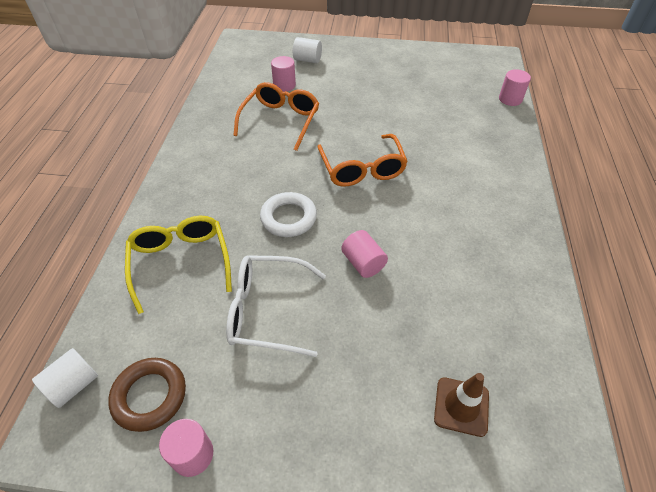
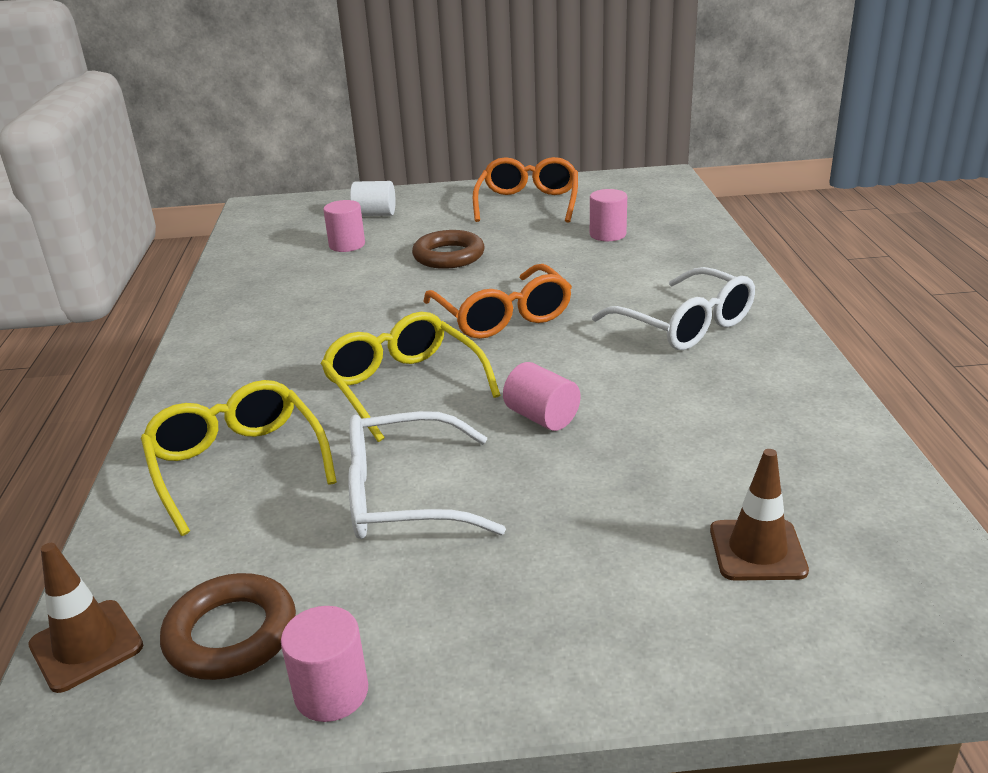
camera: 10 degrees left, 20 degrees down
(74, 385) = (86, 645): white cylinder -> brown traffic cone
(280, 120) = (354, 283): orange glasses -> orange glasses (528, 203)
(288, 218) = (403, 386): white ring -> yellow glasses
(343, 107) = (448, 256): none -> brown ring
(473, 200) = (685, 325): none -> white glasses
(510, 99) = (697, 215): pink cylinder -> pink cylinder (607, 234)

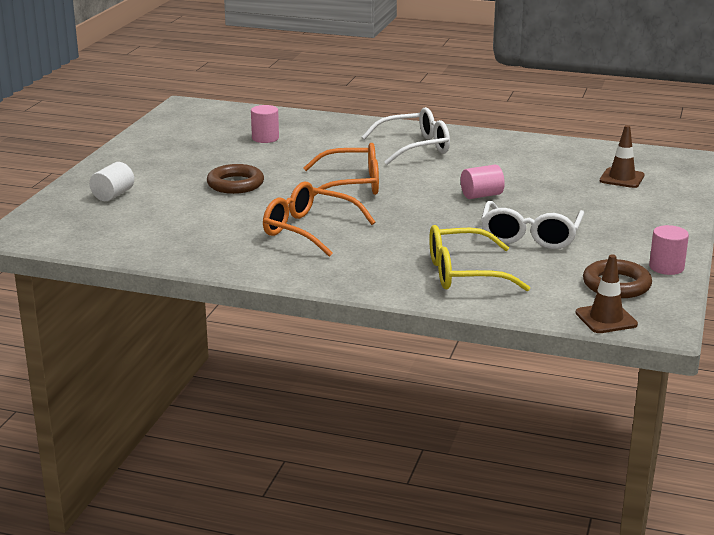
camera: 70 degrees left, 5 degrees down
(347, 245) = (165, 211): pink cylinder -> none
(403, 386) = (413, 221): yellow glasses -> none
(528, 203) = (172, 147): orange glasses -> orange glasses (308, 230)

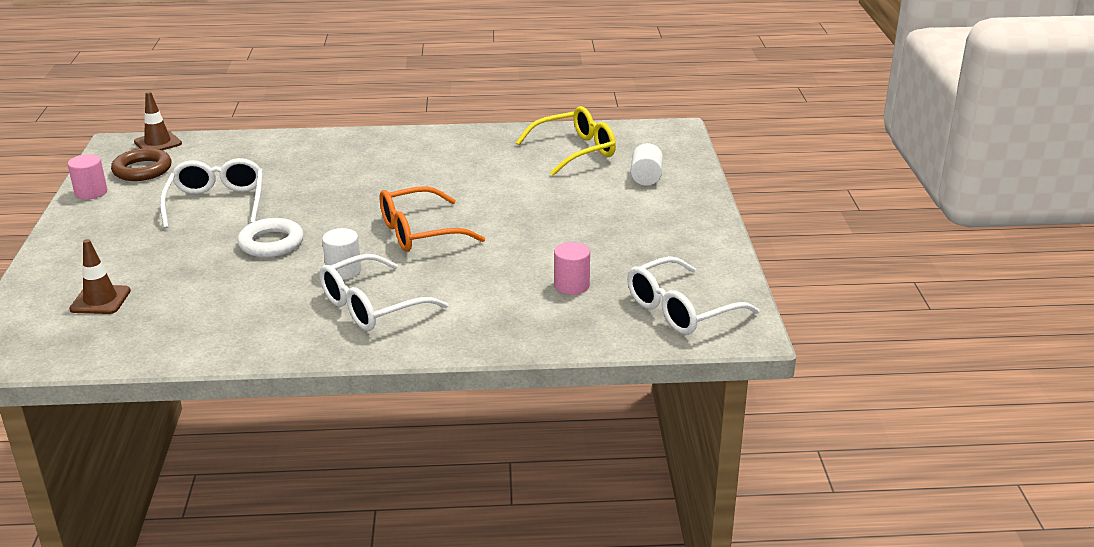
camera: 160 degrees right, 5 degrees up
(209, 118) = (680, 310): none -> white glasses
(235, 184) = (542, 211): brown ring -> none
(308, 230) = (429, 174): orange glasses -> none
(427, 169) = (343, 271): none -> white cylinder
(463, 273) = (275, 159): yellow glasses -> yellow glasses (575, 151)
(481, 195) = (271, 243): pink cylinder -> white ring

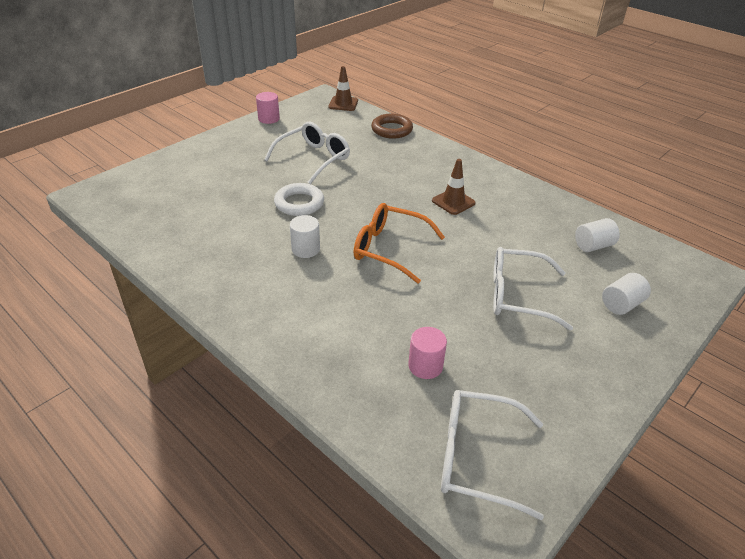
camera: 45 degrees right, 10 degrees up
(100, 300) = (173, 189): brown traffic cone -> brown traffic cone (453, 202)
(142, 170) = (311, 117): brown ring -> brown ring (392, 130)
(371, 306) = (281, 288): white glasses -> white glasses (517, 295)
(575, 151) = (593, 246): yellow glasses -> white cylinder

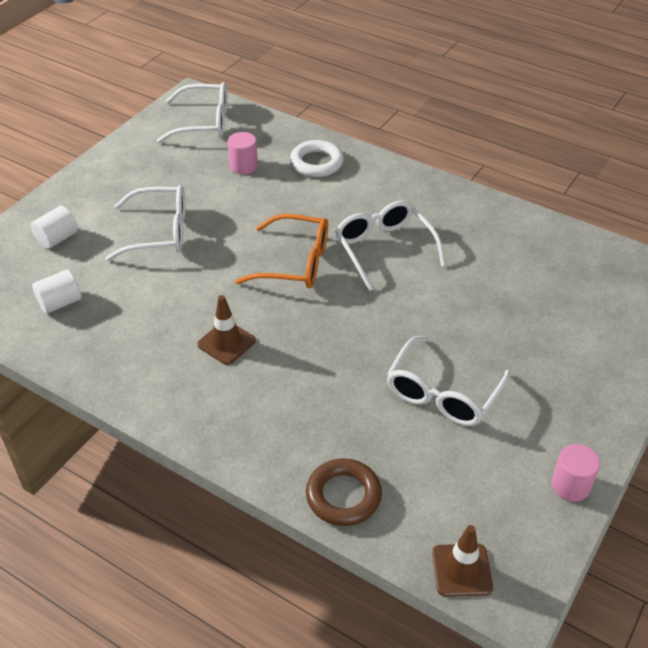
camera: 170 degrees right, 5 degrees up
(299, 203) = (421, 307): white ring -> white ring (316, 163)
(305, 249) = (384, 249): white cylinder -> white glasses

